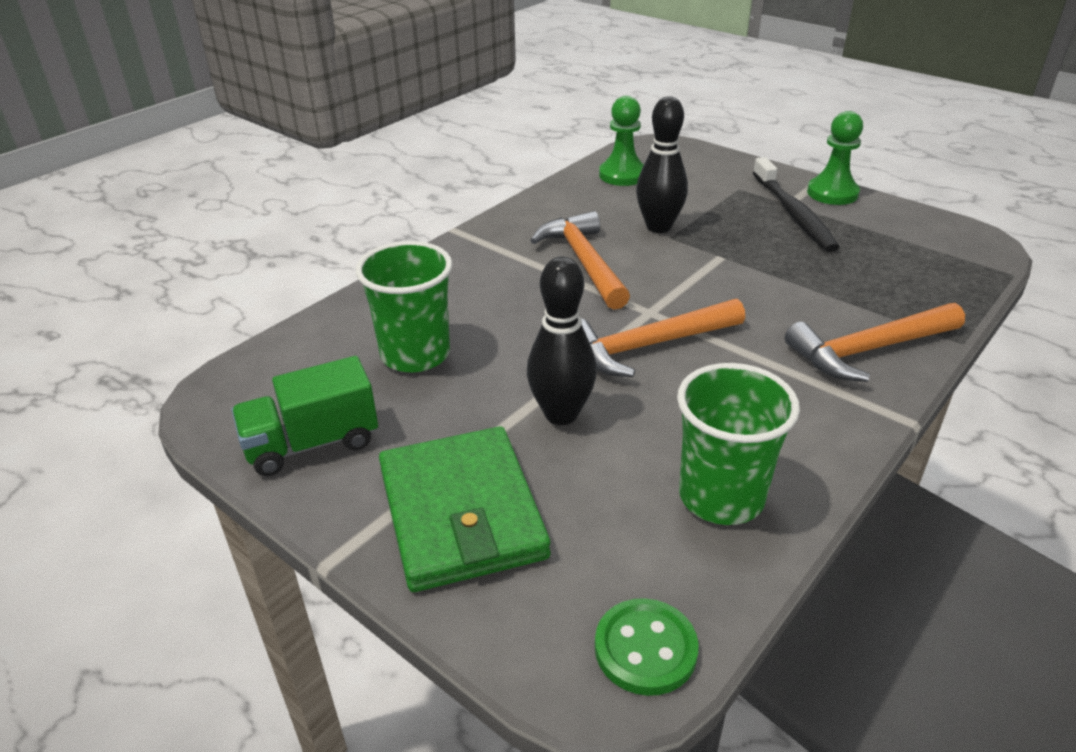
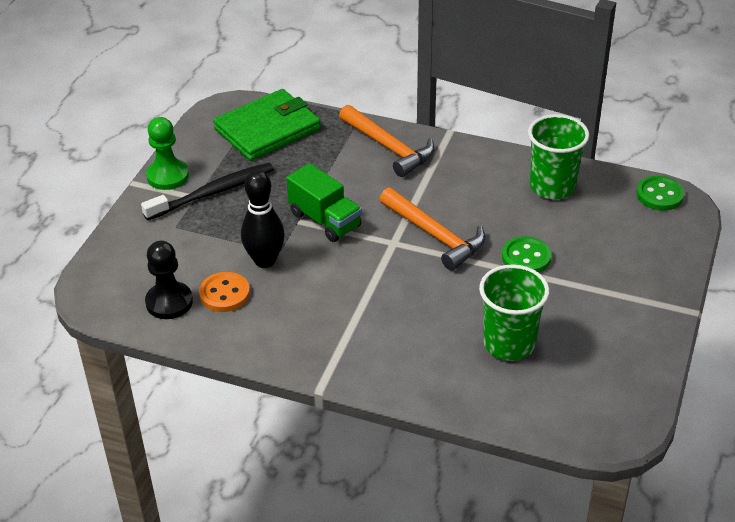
camera: 110 degrees left, 5 degrees up
(312, 443) = (623, 357): green truck -> green truck (325, 220)
(462, 512) = (628, 274): green wallet -> green wallet (267, 129)
(561, 414) = (526, 257): black bowling pin -> green button
(583, 262) = (340, 290): orange hammer -> none
(618, 200) = (224, 294): none -> orange button
(622, 175) = (169, 302): green pawn -> black pawn

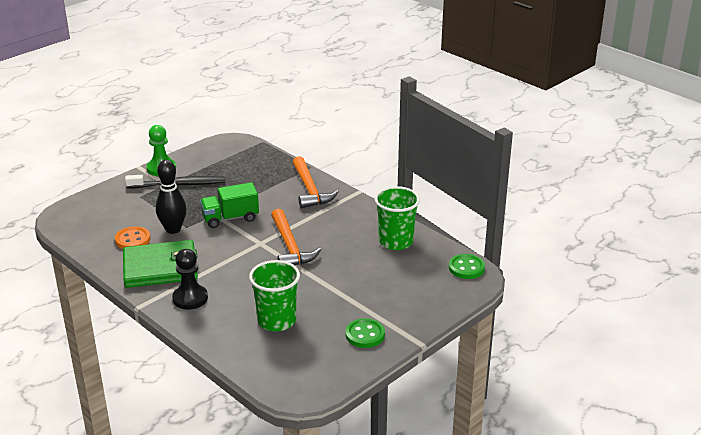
camera: 25 degrees right, 10 degrees down
(169, 302) = (97, 234): black pawn -> black pawn (190, 298)
(267, 129) = (244, 159): green wallet -> green wallet (160, 268)
(325, 220) = (230, 218): green truck -> green truck turned 90 degrees clockwise
(526, 257) = (337, 276): green button -> green button (365, 335)

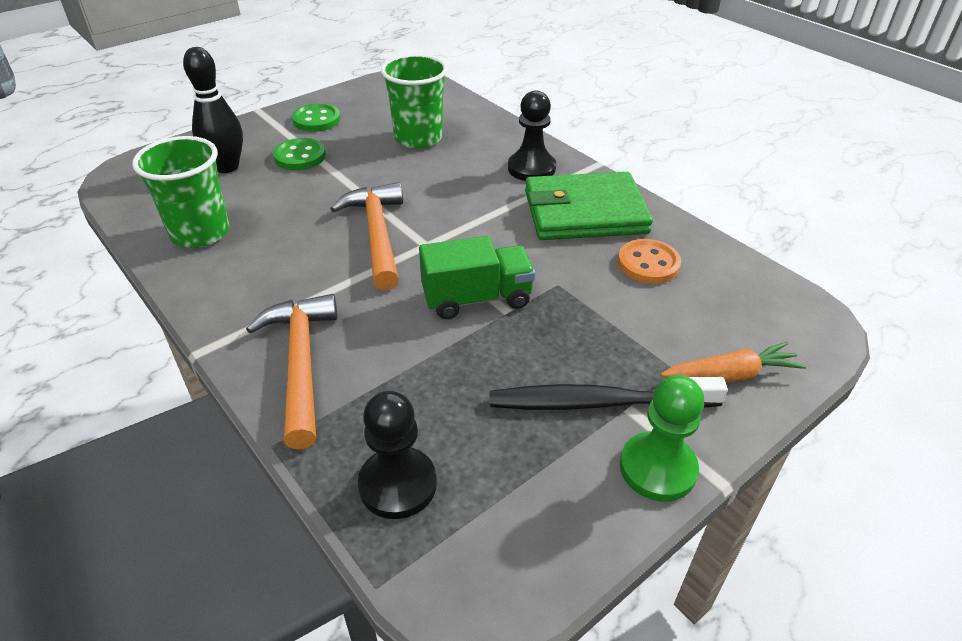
camera: 175 degrees left, 10 degrees up
(115, 196) = (731, 375): none -> orange carrot
(173, 229) = (581, 280): black bowling pin -> black bowling pin (227, 167)
(260, 160) = (398, 484): none -> black pawn
(466, 268) = (126, 186): green button -> green button (300, 156)

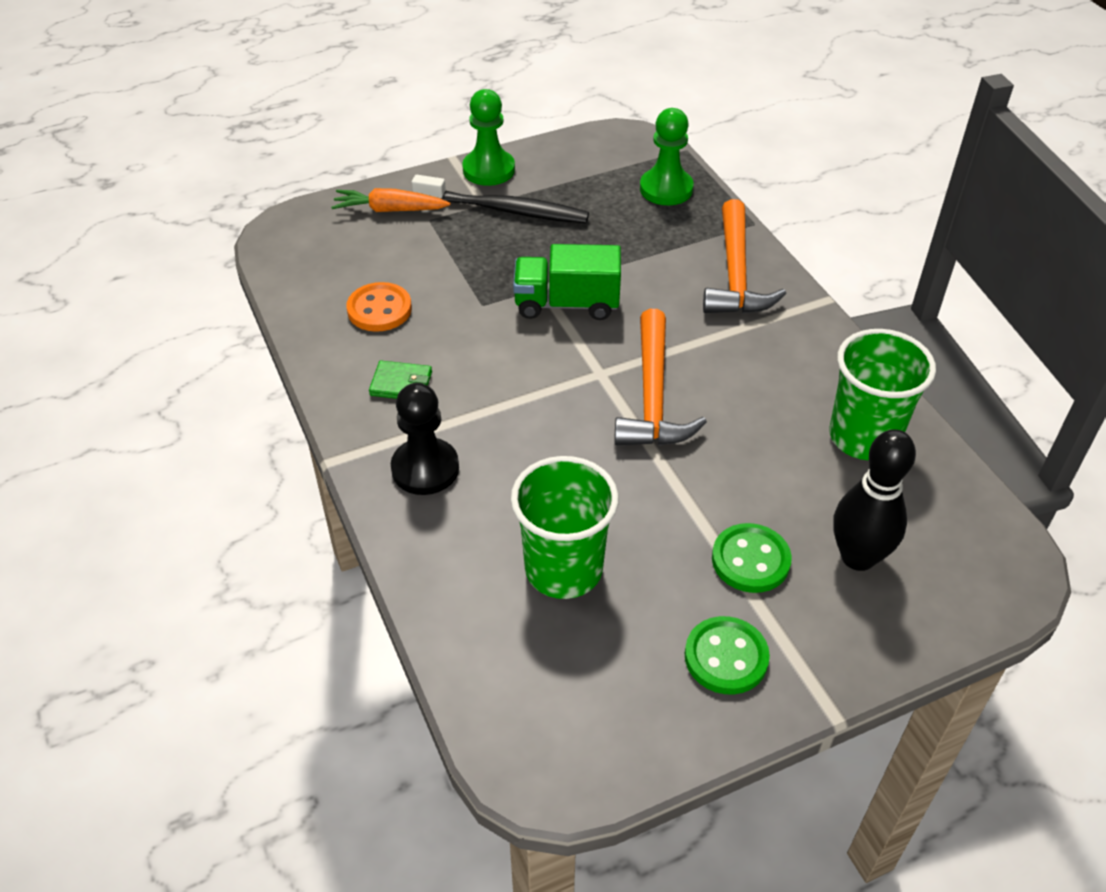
camera: 165 degrees left, 5 degrees up
(398, 484) = (666, 189): black pawn -> green pawn
(585, 212) = (401, 383): green wallet -> green wallet, size x0.41

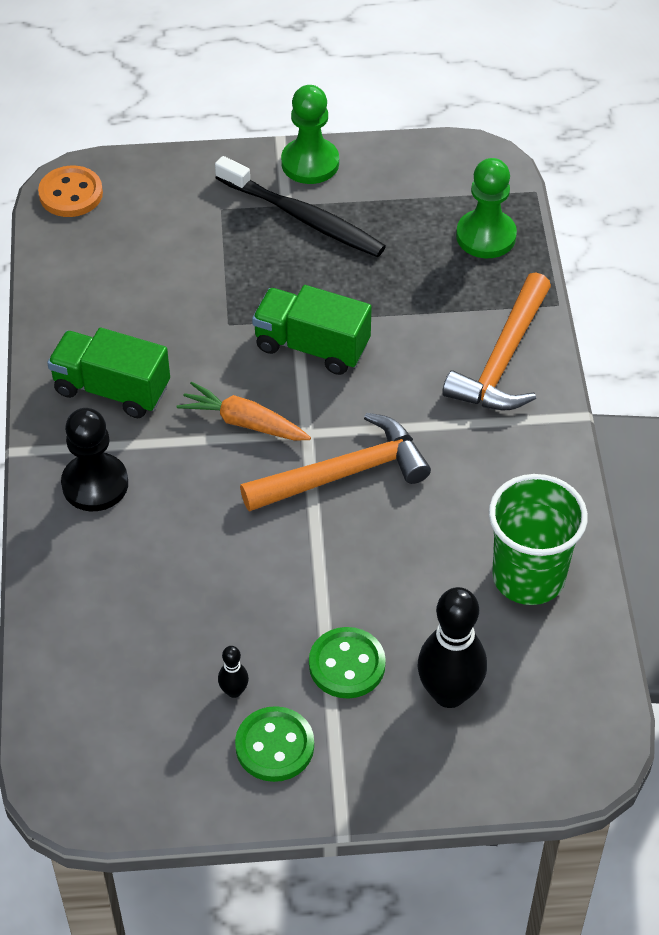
camera: 20 degrees right, 5 degrees up
(379, 309) = (126, 302): orange button -> orange button (71, 194)
(390, 210) = (186, 187): orange carrot -> orange carrot (243, 422)
(401, 383) = (112, 389): green wallet -> green truck
(563, 569) = (173, 620): green cup -> none
(653, 397) = (344, 473): orange hammer -> orange hammer turned 135 degrees counterclockwise
(658, 617) = (234, 691): none -> black bowling pin

